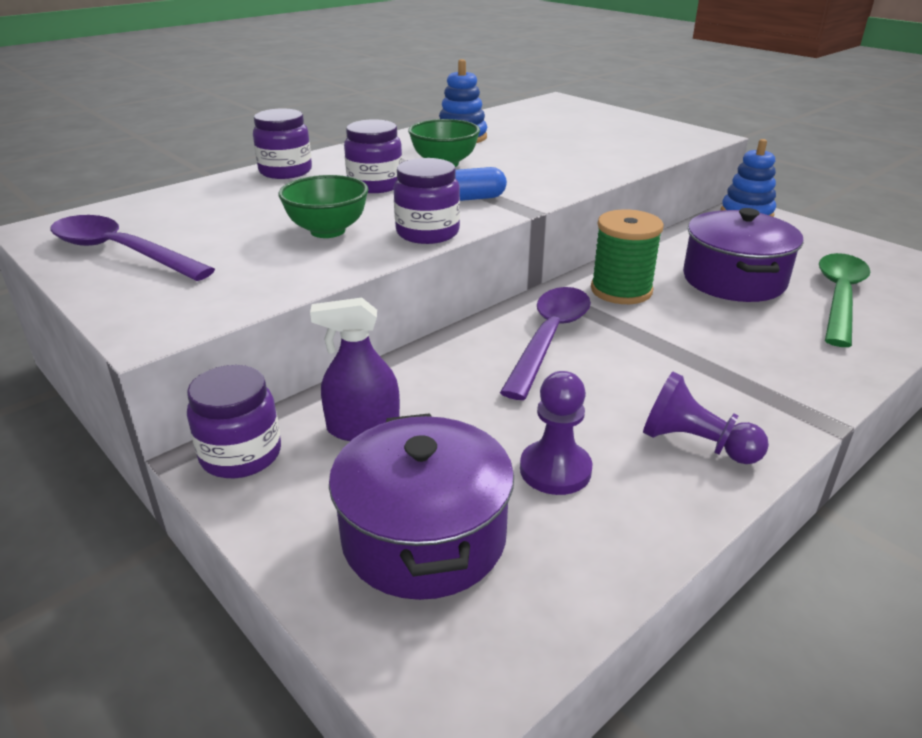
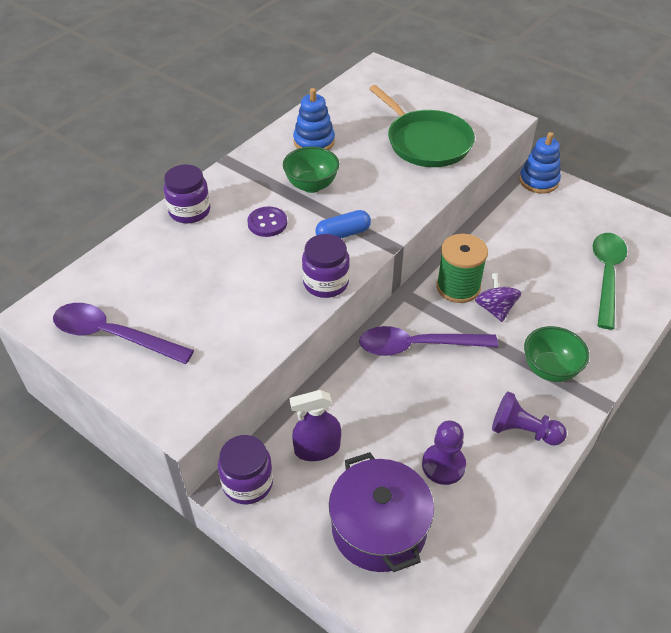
camera: 10 degrees left, 15 degrees up
(327, 231) = (253, 290): green bowl -> green bowl (550, 369)
(375, 185) = (267, 223): purple jar -> purple button
(549, 338) = (417, 346): purple spoon -> purple spoon turned 105 degrees counterclockwise
(600, 144) = (426, 142): none -> green pan
(670, 314) = (495, 309): none -> purple spinning top
(733, 280) = (534, 265): purple pot -> none

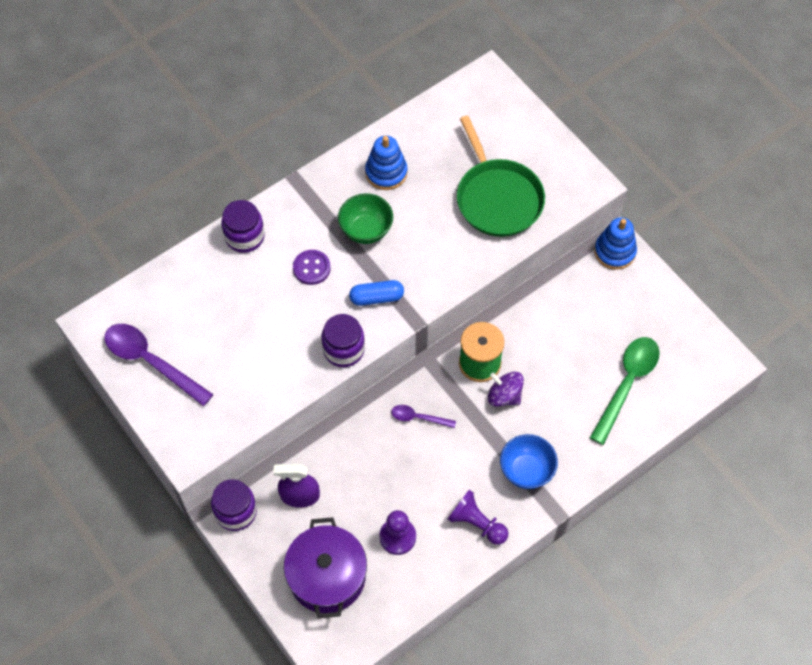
camera: 15 degrees right, 15 degrees up
(417, 346) = (418, 417): purple spoon -> purple spoon, size x0.52
(495, 309) = (504, 395): purple spinning top -> purple spinning top turned 60 degrees counterclockwise
(550, 369) = (526, 471): green bowl -> blue bowl

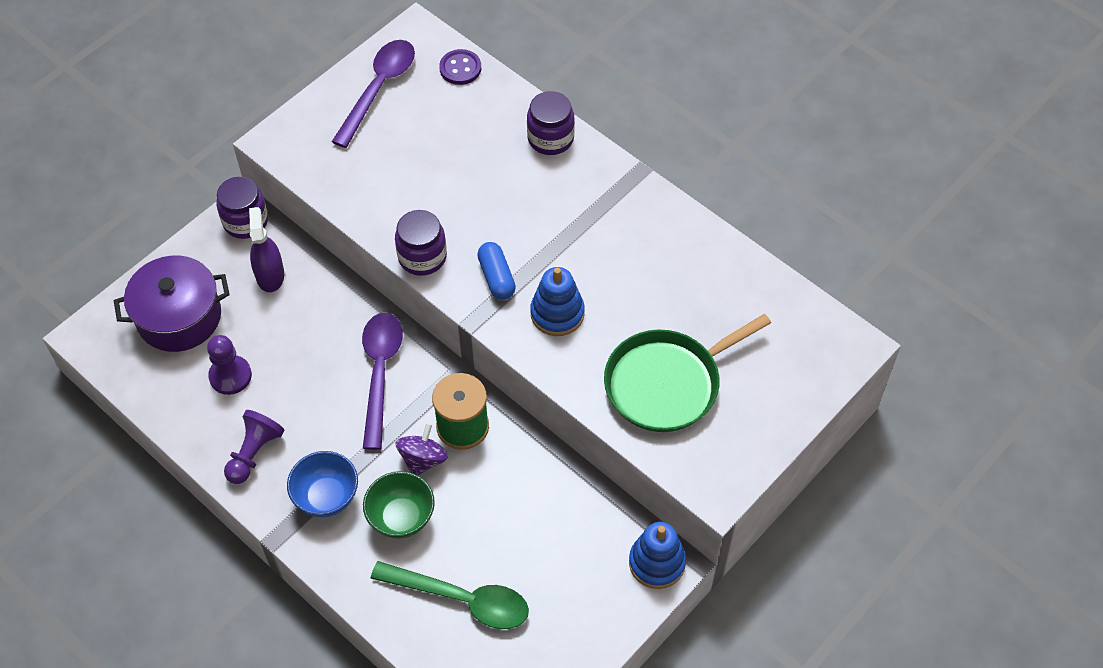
camera: 80 degrees right, 5 degrees down
(311, 268) = (523, 208): purple button -> purple button (460, 68)
(366, 230) = (586, 252): green bowl -> green bowl (401, 518)
(386, 172) = (673, 258): blue stacking toy -> blue stacking toy (557, 313)
(418, 417) = (380, 373): purple spoon -> purple spoon, size x1.94

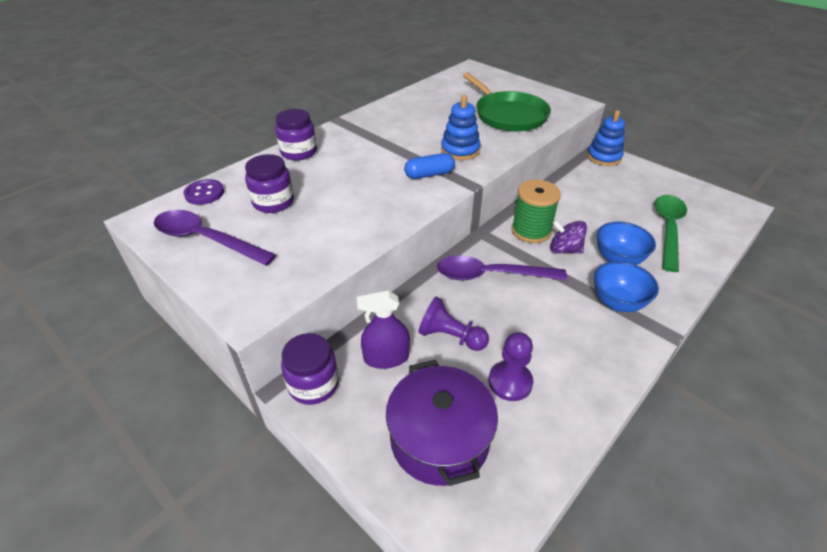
camera: 90 degrees left, 15 degrees down
(254, 453) = (591, 355): purple pawn -> purple pawn (450, 337)
(401, 518) = (618, 259): green bowl -> blue bowl
(422, 257) = (409, 209): purple jar -> purple jar (273, 202)

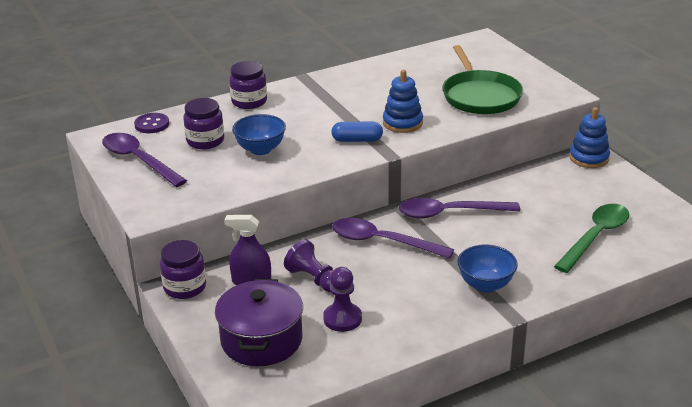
camera: 20 degrees right, 10 degrees down
(531, 231) = (450, 213): green spool -> purple spoon
(564, 249) = (470, 235): purple spinning top -> none
(618, 259) = (518, 252): blue bowl -> blue bowl (260, 149)

